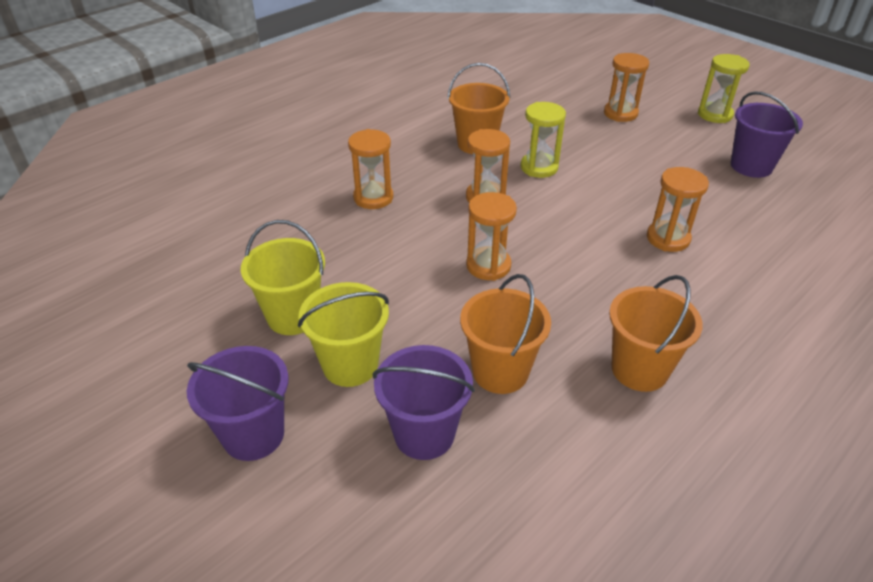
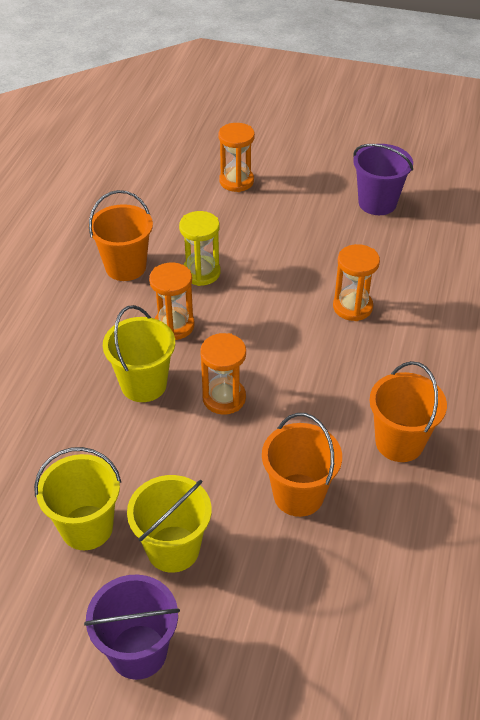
camera: 30 degrees left, 5 degrees up
(373, 198) = (68, 369): orange hourglass -> none
(424, 434) = (276, 578): purple bucket -> none
(425, 230) = (143, 384): none -> yellow bucket
(714, 115) = (318, 154): yellow hourglass -> none

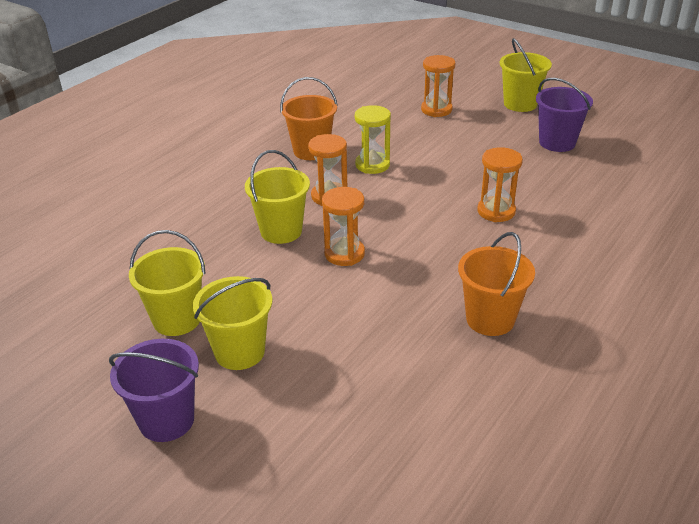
camera: 20 degrees right, 10 degrees down
(298, 495) = (373, 338): orange bucket -> none
(320, 157) = (520, 104): none -> yellow bucket

